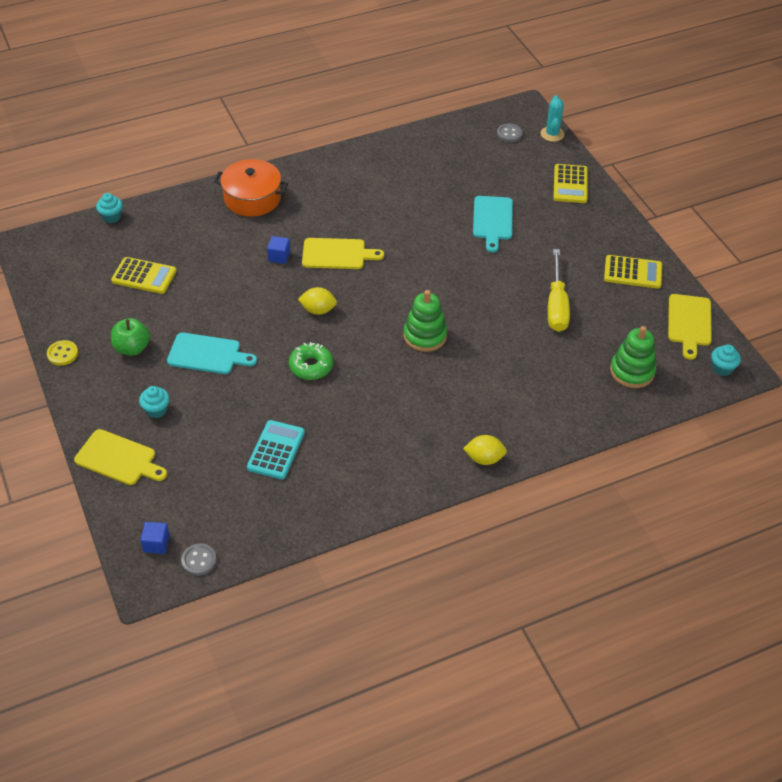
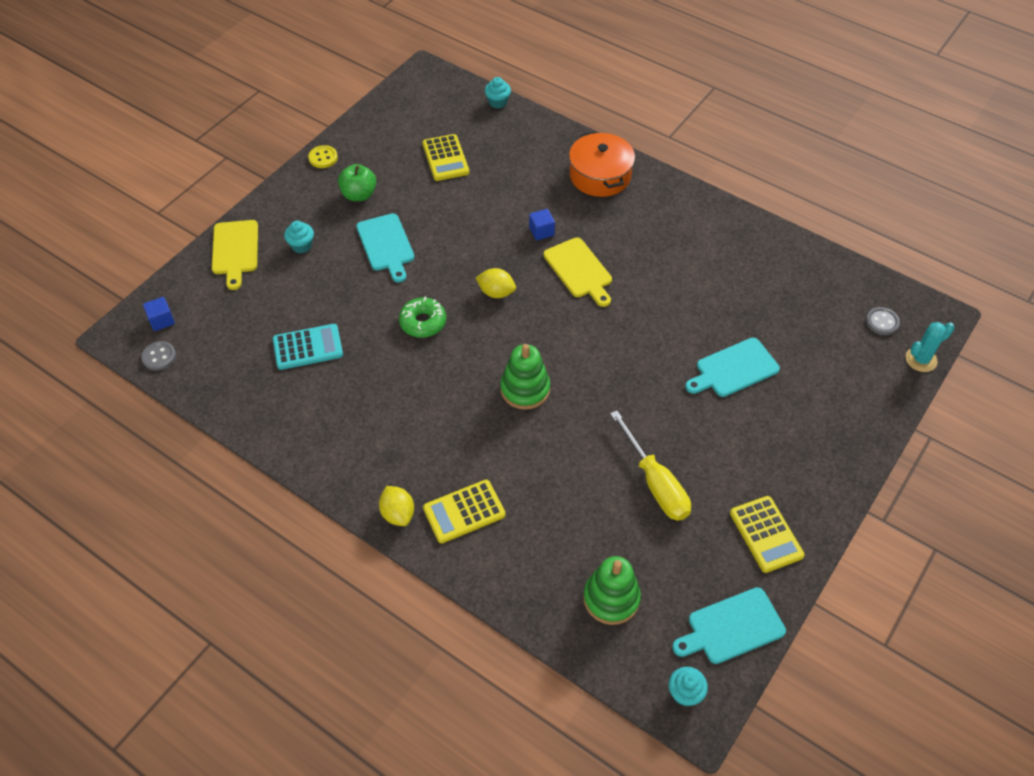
camera: 60 degrees right, 5 degrees up
(318, 310) = (496, 292): yellow lemon -> yellow lemon turned 45 degrees counterclockwise
(556, 305) = (655, 483): yellow screwdriver -> yellow screwdriver turned 90 degrees counterclockwise
(570, 184) = (854, 412): yellow calculator -> yellow calculator (464, 512)
(689, 323) = (732, 627): yellow cutting board -> turquoise cutting board

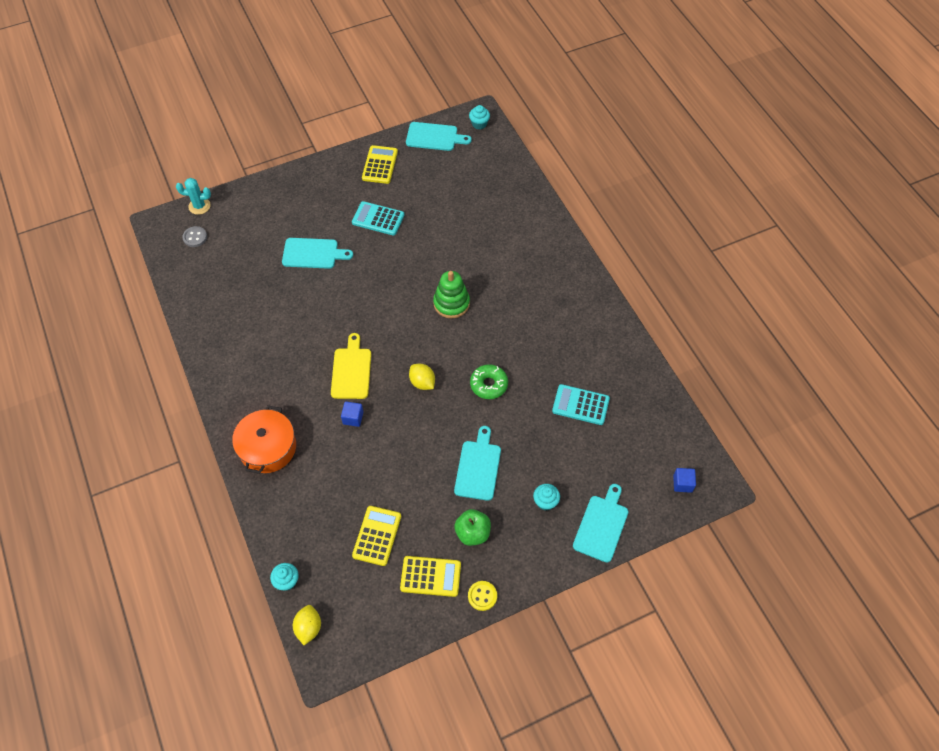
camera: 150 degrees left, 5 degrees up
(159, 357) = (693, 451): grey button -> none
(235, 250) = (601, 525): yellow cutting board -> turquoise cutting board
(398, 513) = (575, 266): yellow lemon -> yellow lemon (308, 628)
(464, 512) = (535, 250): yellow calculator -> yellow calculator (430, 576)
(611, 598) = (484, 174): green stacking toy -> none
(655, 483) = (416, 215): yellow screwdriver -> none
(698, 452) = (378, 219): none -> turquoise calculator

